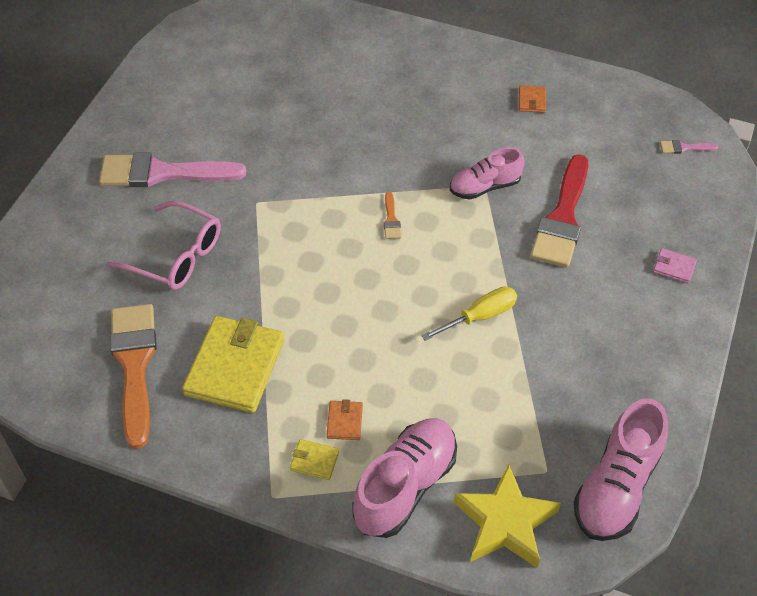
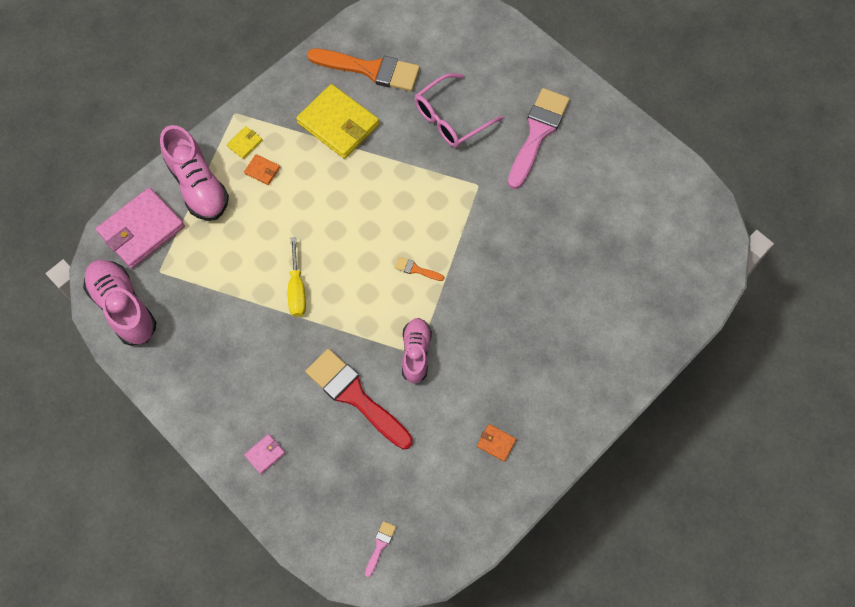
camera: 115 degrees right, 15 degrees up
(505, 522) = (142, 230): yellow star -> pink wallet

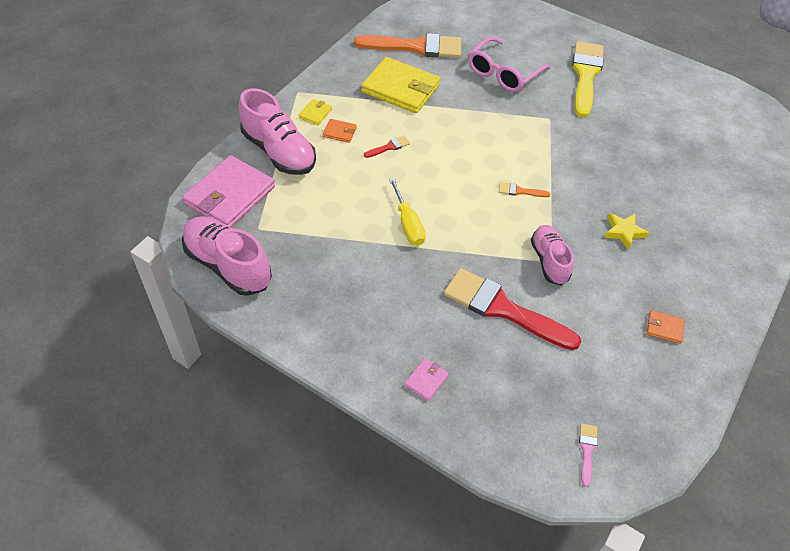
camera: 15 degrees left, 15 degrees down
(305, 196) = (389, 147): none -> red brush
(500, 333) = (624, 232): none -> yellow star
(537, 133) = (585, 75): pink brush -> yellow brush

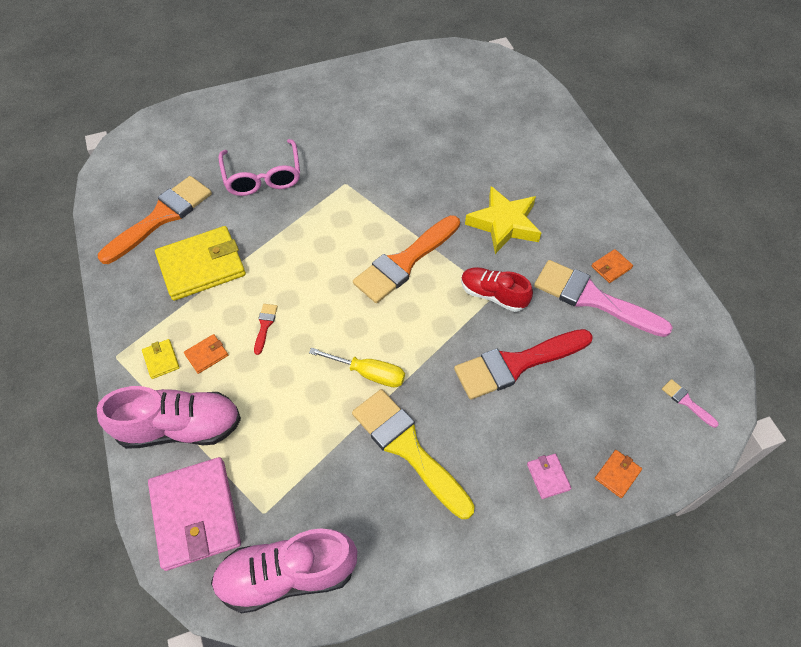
camera: 50 degrees left, 5 degrees up
(471, 428) = (617, 474): none -> orange wallet
(520, 191) = (404, 262): orange brush -> orange brush, size x2.45
(549, 261) = (493, 295): pink shoe -> red shoe
(585, 75) = (322, 124): yellow brush -> yellow brush (408, 448)
(618, 330) = (593, 298): none -> pink brush
(624, 232) = (504, 224): yellow star -> yellow star, size x1.77

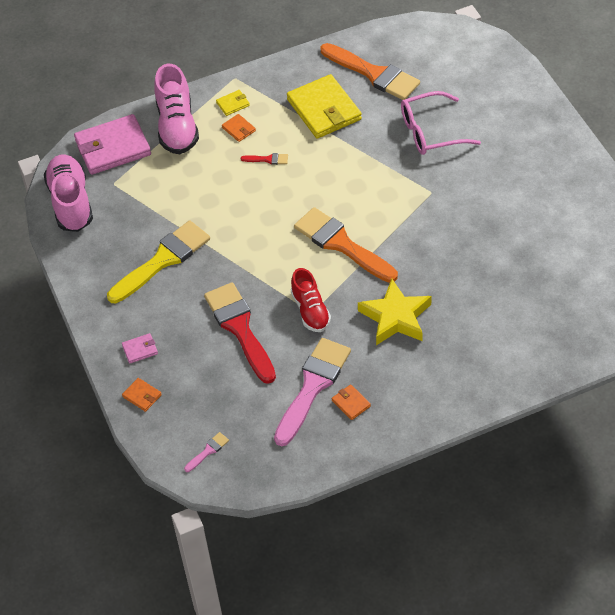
camera: 90 degrees right, 5 degrees down
(368, 373) = (227, 230): yellow screwdriver -> none
(493, 295) = (310, 310): red shoe -> red shoe turned 135 degrees clockwise

